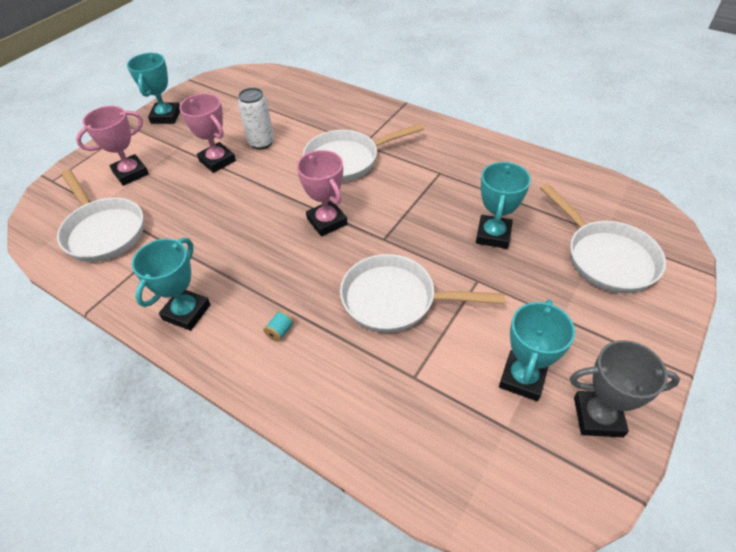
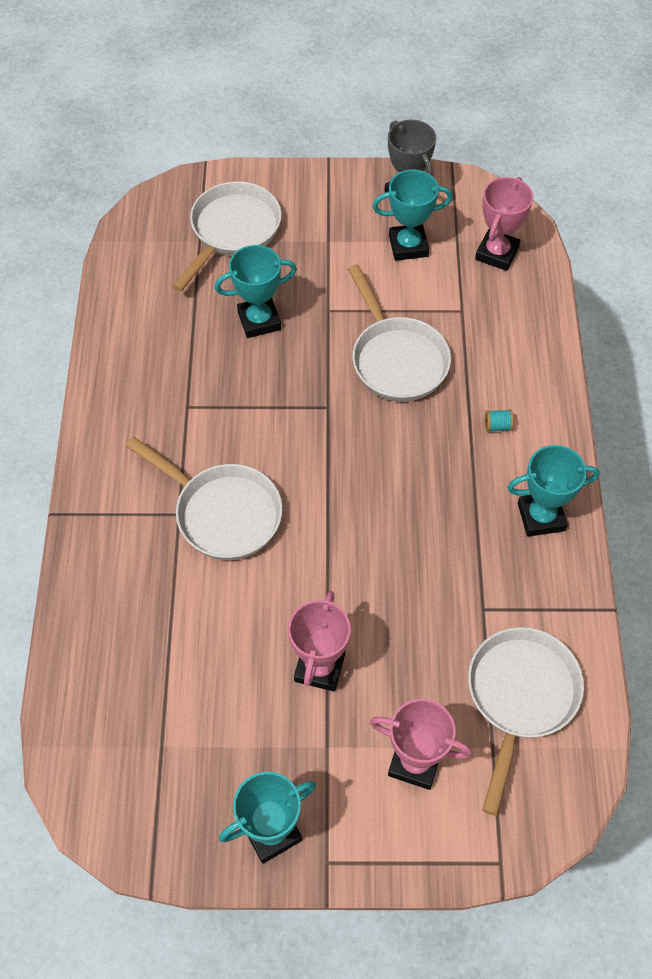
camera: 125 degrees left, 10 degrees up
(261, 143) = (249, 639): white can -> none
(327, 221) = (340, 471): pink trophy -> pink trophy (497, 253)

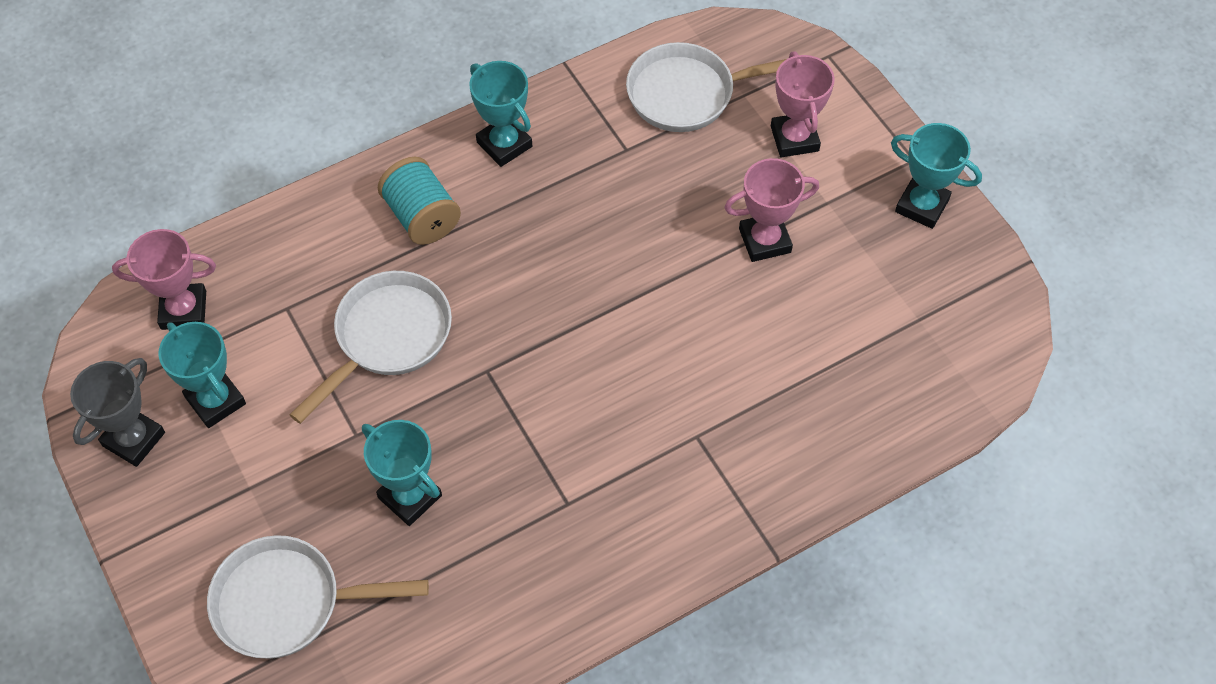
camera: 120 degrees left, 0 degrees up
(222, 513) = (669, 398): white pan -> none
(497, 426) = (421, 216): turquoise spool -> turquoise spool, size x2.43

